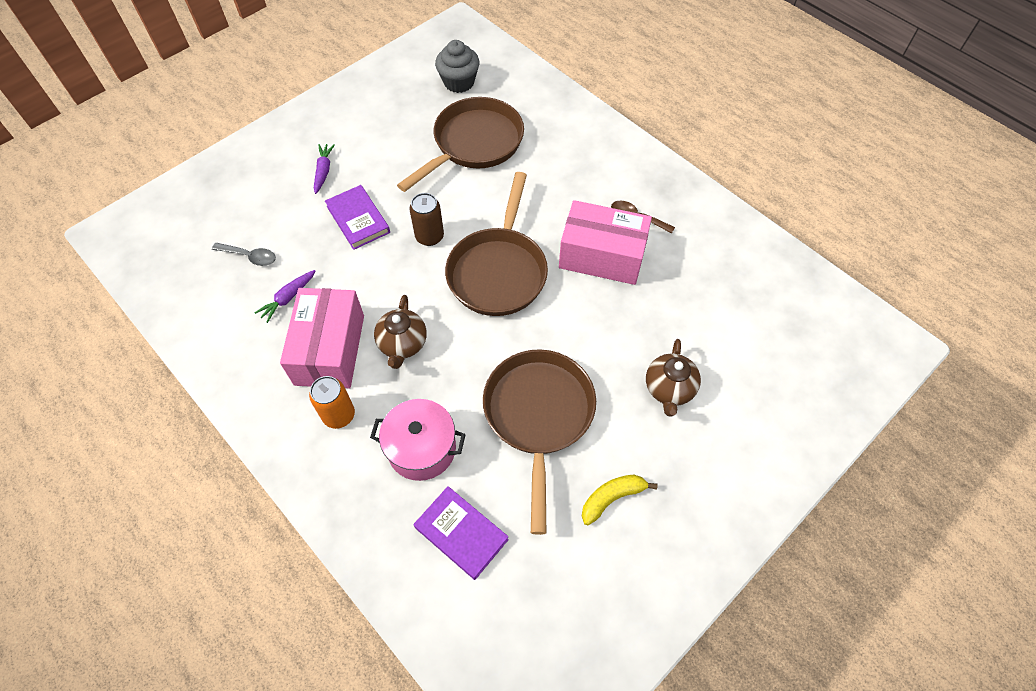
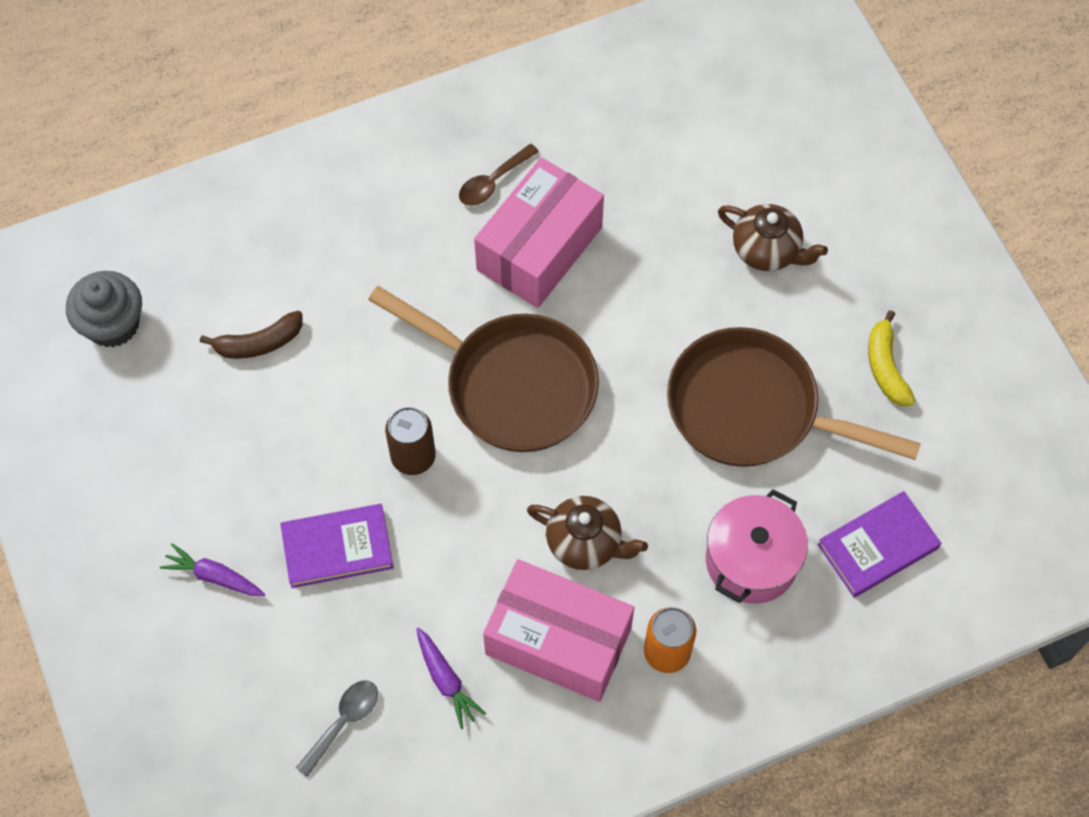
camera: 70 degrees left, 5 degrees up
(474, 144) = (259, 343): brown pan -> brown banana

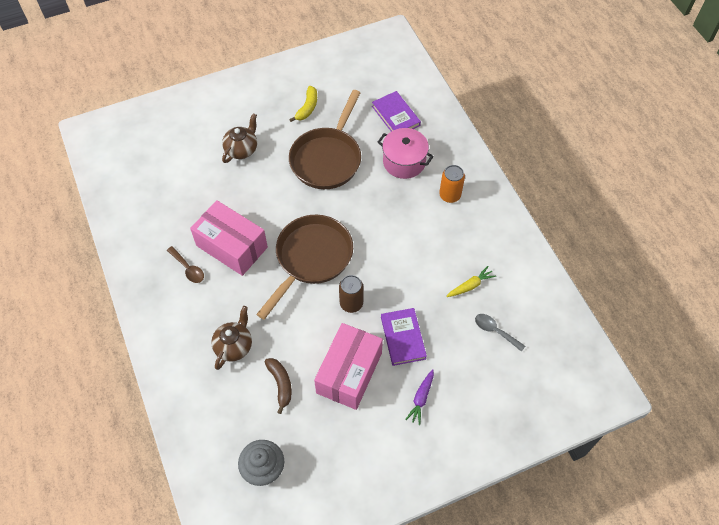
camera: 90 degrees left, 5 degrees down
(446, 680) = (470, 286): purple carrot -> yellow carrot
(558, 641) = (447, 238): pink box -> pink box (349, 373)
(585, 542) = (397, 227): brown teapot -> brown teapot (234, 346)
(885, 367) = (307, 108): yellow banana -> yellow banana turned 60 degrees counterclockwise

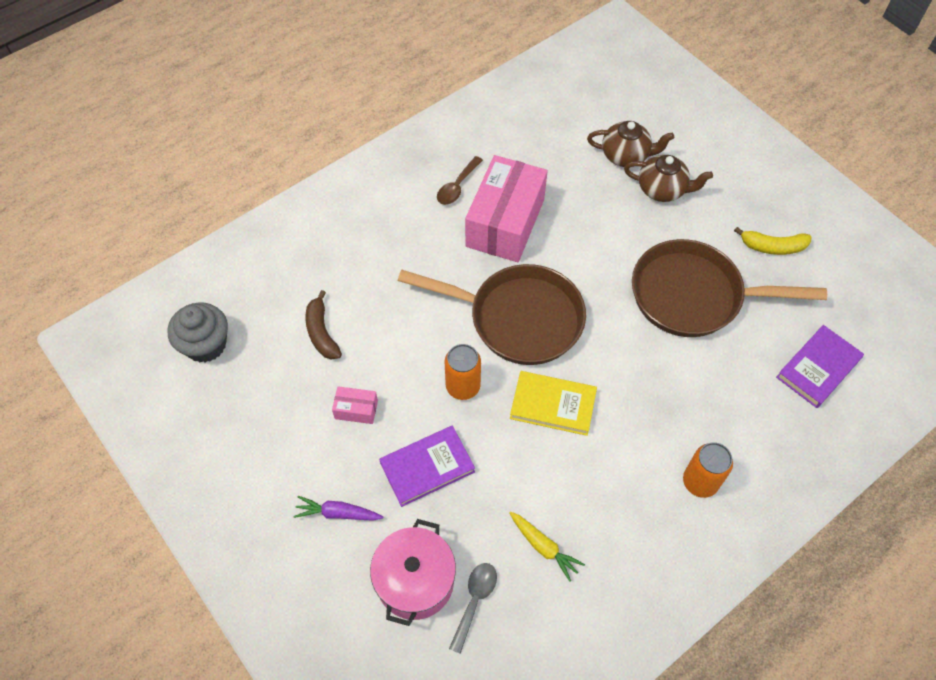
camera: 75 degrees right, 0 degrees up
(234, 346) = (362, 266): brown teapot -> brown teapot (625, 156)
(280, 384) = (321, 332): brown banana -> brown banana turned 105 degrees clockwise
(349, 373) = (356, 409): pink box -> pink box, size x0.42
(351, 303) = (463, 386): brown can -> orange can
(380, 256) = (553, 405): none -> yellow book
(404, 162) = (734, 400): pink pot -> pink pot (415, 581)

